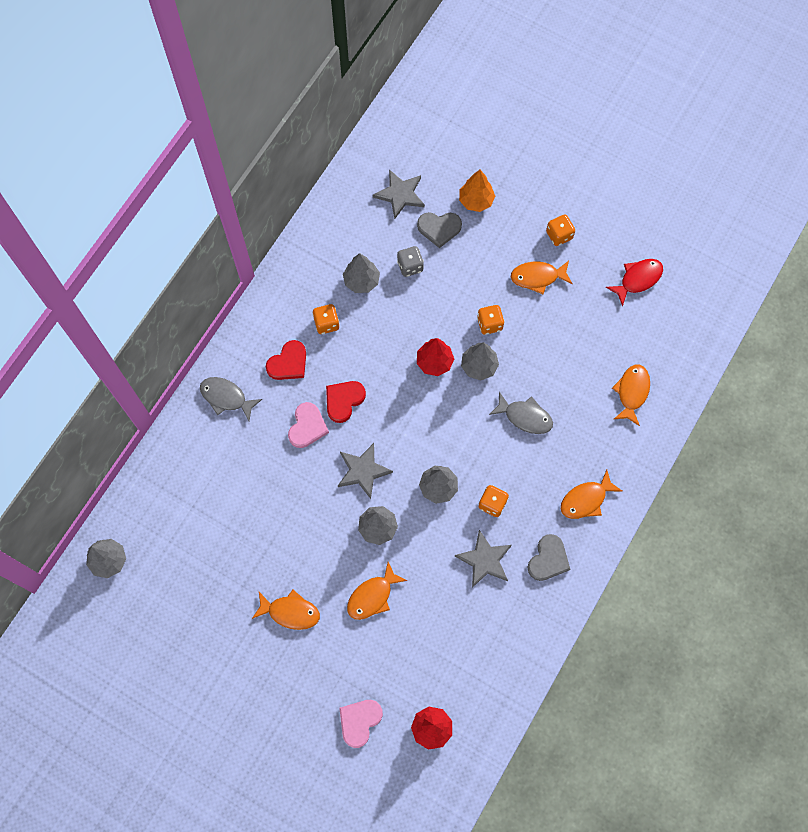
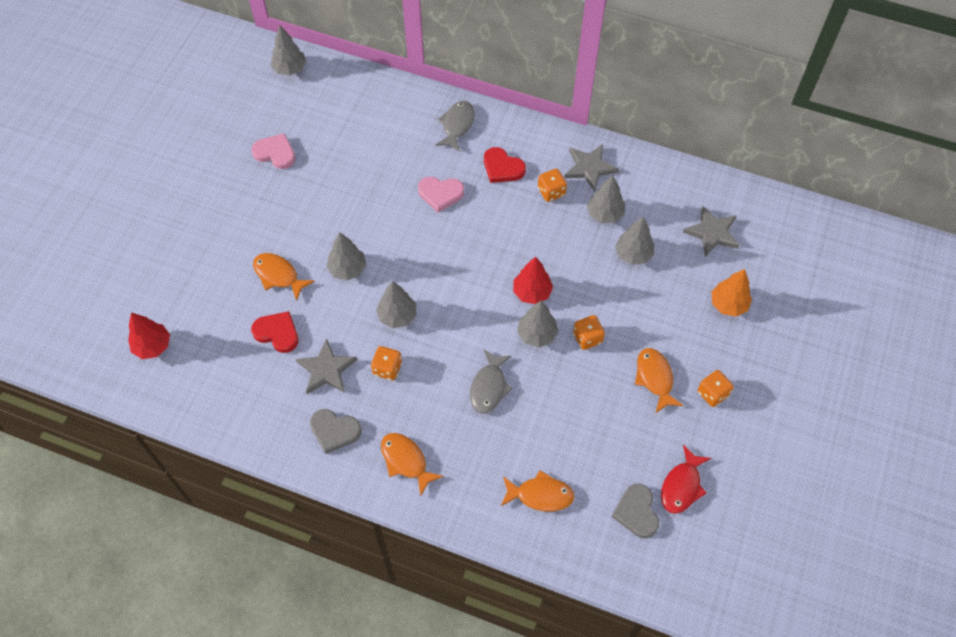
camera: 80 degrees right, 10 degrees down
(290, 612) = (256, 211): orange fish -> none
(344, 400) = (473, 219): red heart -> red heart (277, 333)
(359, 721) = (157, 284): pink heart -> pink heart (275, 153)
(363, 471) = (403, 247): grey star -> grey star (589, 168)
(410, 266) = (633, 254): grey dice -> grey tree
(439, 228) = (684, 274): grey heart -> grey heart (636, 512)
(638, 279) = (682, 486): red fish -> red fish turned 75 degrees clockwise

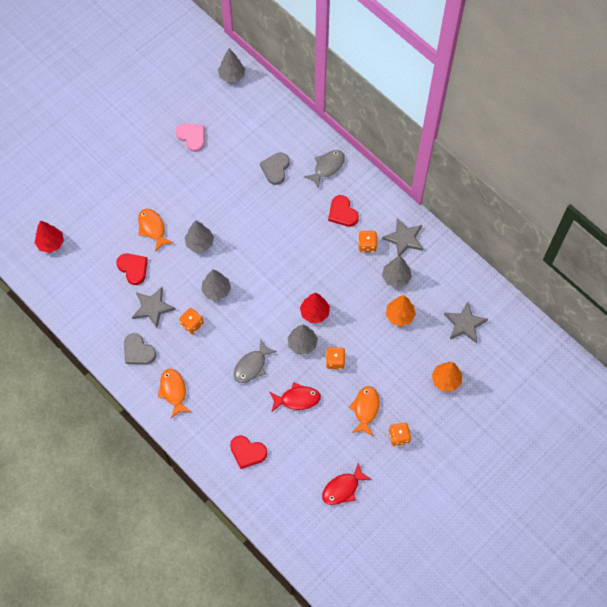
camera: 25 degrees right, 5 degrees up
(440, 194) = (289, 214): pink heart -> none
(540, 495) = (247, 452): orange fish -> red heart
(566, 402) = (297, 399): none -> red fish
(633, 254) = (399, 315): grey tree -> orange tree
(636, 512) = (303, 491): grey heart -> grey heart (275, 169)

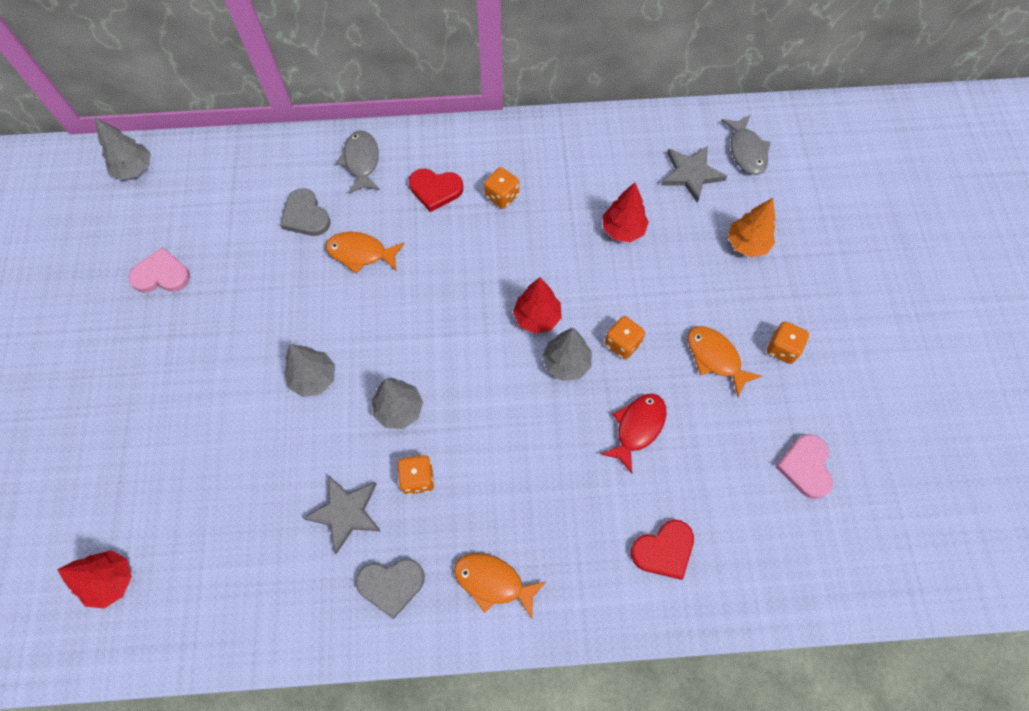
camera: 50 degrees left, 0 degrees up
(133, 268) = (264, 493): red heart -> none
(152, 228) = (233, 421): orange fish -> orange fish (361, 253)
(252, 366) = (544, 448): grey fish -> grey fish (746, 151)
(343, 488) = (805, 467): red fish -> pink heart
(396, 278) = (571, 198): grey tree -> none
(399, 315) = (623, 230): orange tree -> red tree
(404, 238) = (529, 154): grey star -> none

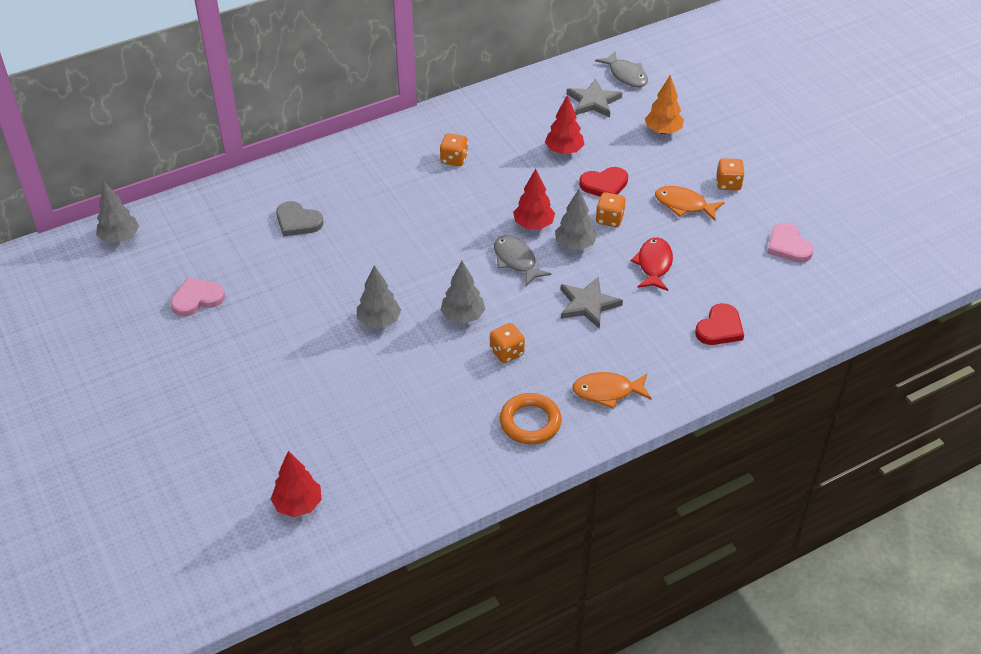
camera: 25 degrees left, 20 degrees down
(346, 512) = (464, 393): grey star -> grey star (588, 304)
(361, 162) = (321, 172): grey fish -> grey fish (516, 261)
(361, 253) = (362, 230): orange fish -> none
(391, 585) = (530, 422): grey heart -> orange ring
(435, 190) = (396, 172): red heart -> red heart (604, 185)

